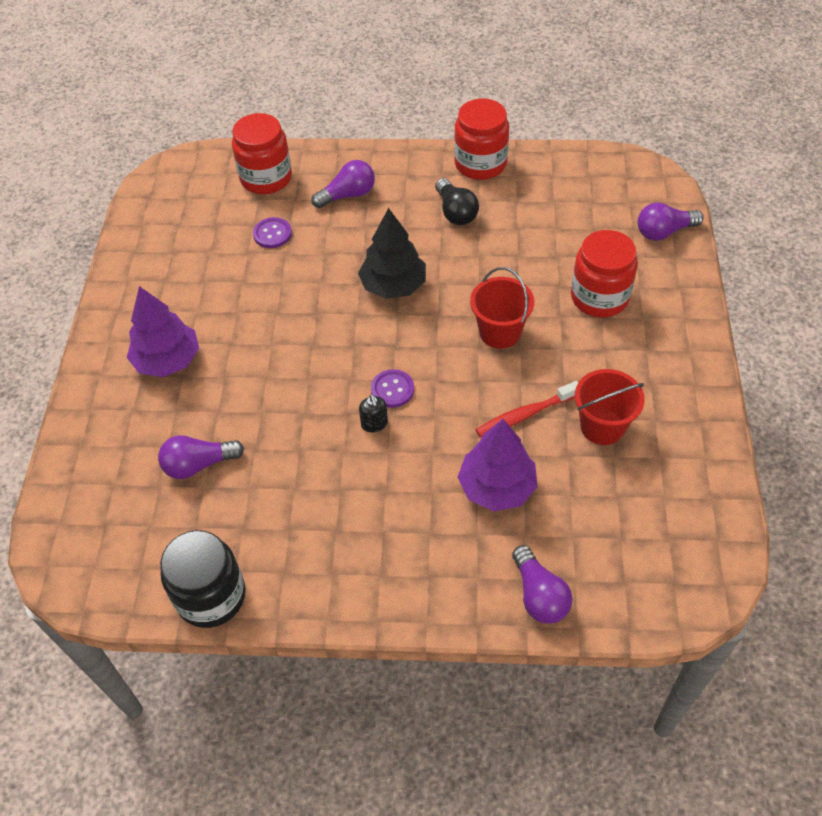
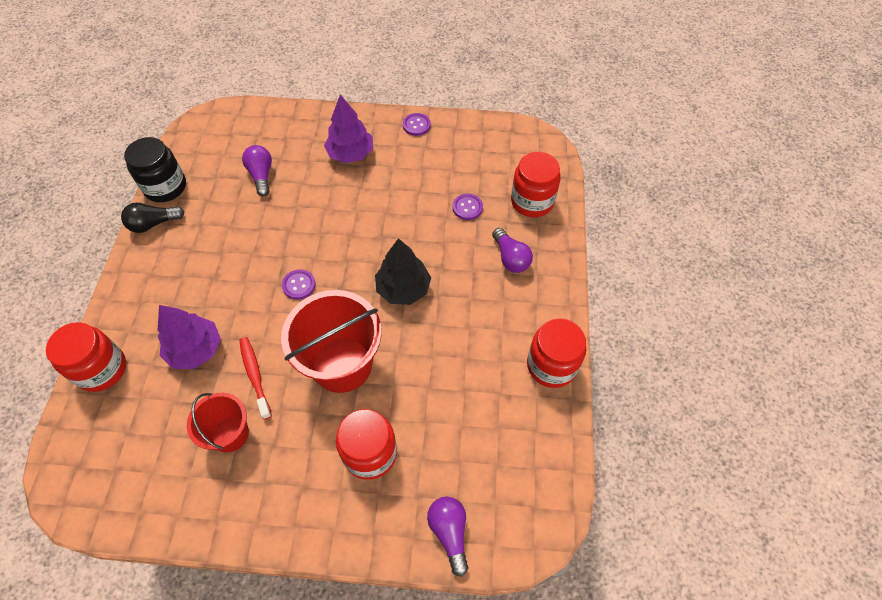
camera: 90 degrees right, 5 degrees up
(122, 292) = (416, 125): none -> purple button
(374, 424) = (270, 273): black soap dispenser -> none
(455, 212) = (486, 340): black light bulb -> black light bulb (153, 224)
(500, 332) = (342, 364): red bucket -> red bucket, size x1.73
(539, 595) = (101, 369): purple light bulb -> red jar

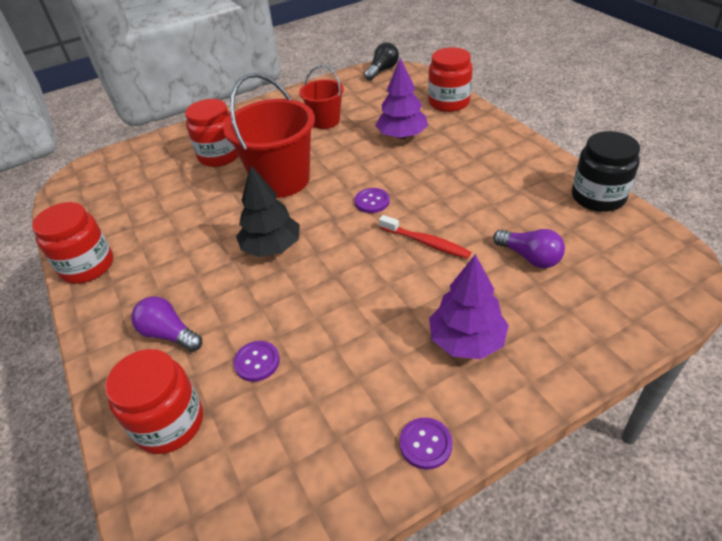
camera: 150 degrees right, 15 degrees down
(153, 224) = (556, 171): black light bulb -> black light bulb (382, 70)
(255, 375) = (342, 146): red toothbrush -> red toothbrush (426, 242)
(449, 532) = (139, 153): purple light bulb -> none

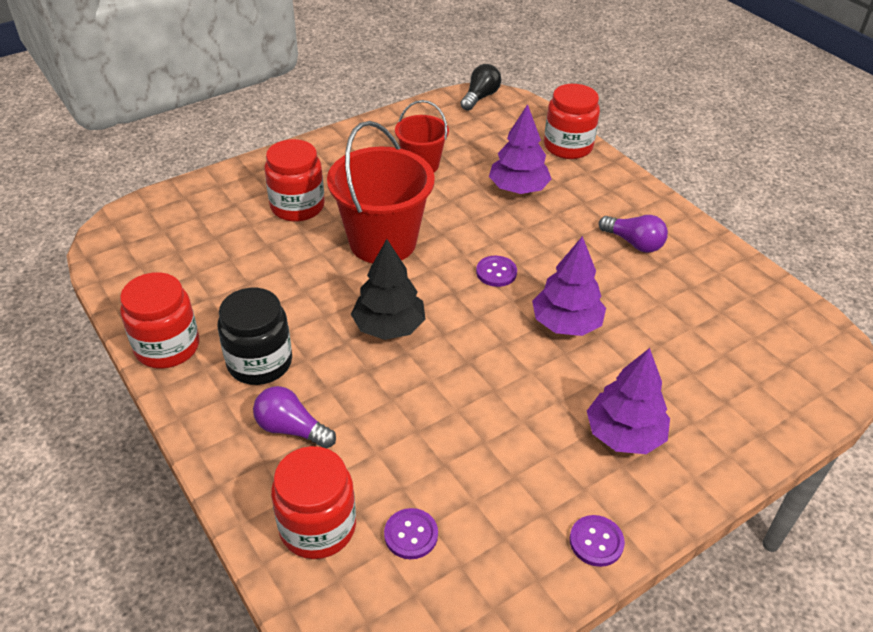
camera: 10 degrees left, 0 degrees up
(257, 362) = (400, 459): purple button -> purple button (411, 535)
(426, 242) = (566, 324): red toothbrush -> purple tree
(529, 257) = (680, 342): purple light bulb -> purple light bulb (634, 243)
(598, 197) = (747, 273): black jar -> black jar (260, 362)

